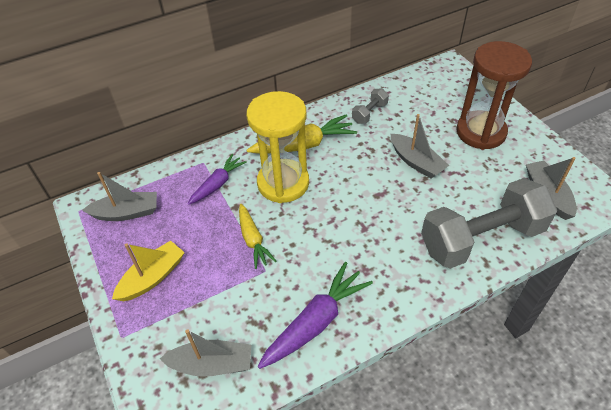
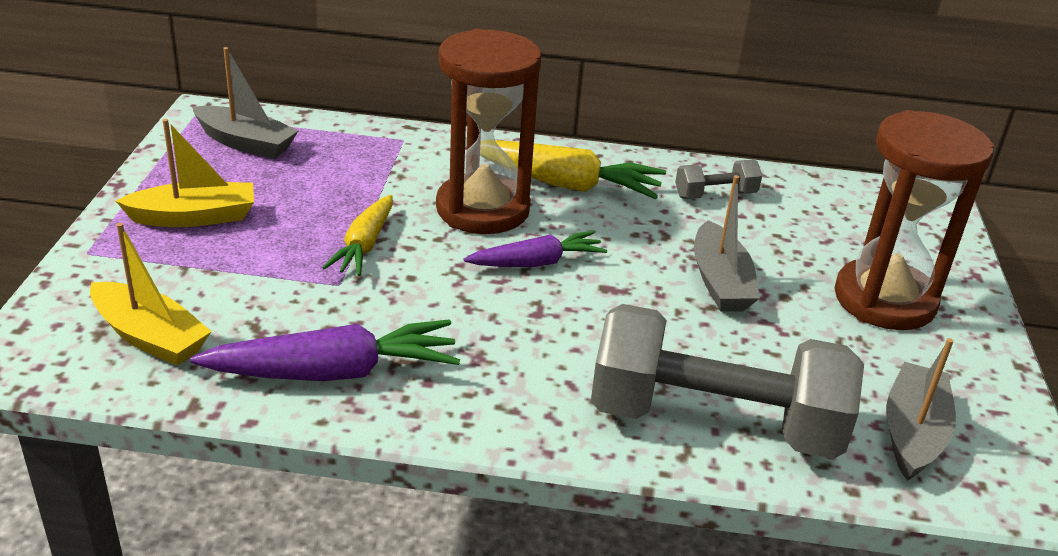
camera: 30 degrees right, 15 degrees down
(212, 364) = (150, 337): grey boat -> yellow boat
(218, 184) = (393, 169): purple carrot -> purple carrot (537, 263)
(283, 183) = (482, 209): yellow hourglass -> brown hourglass

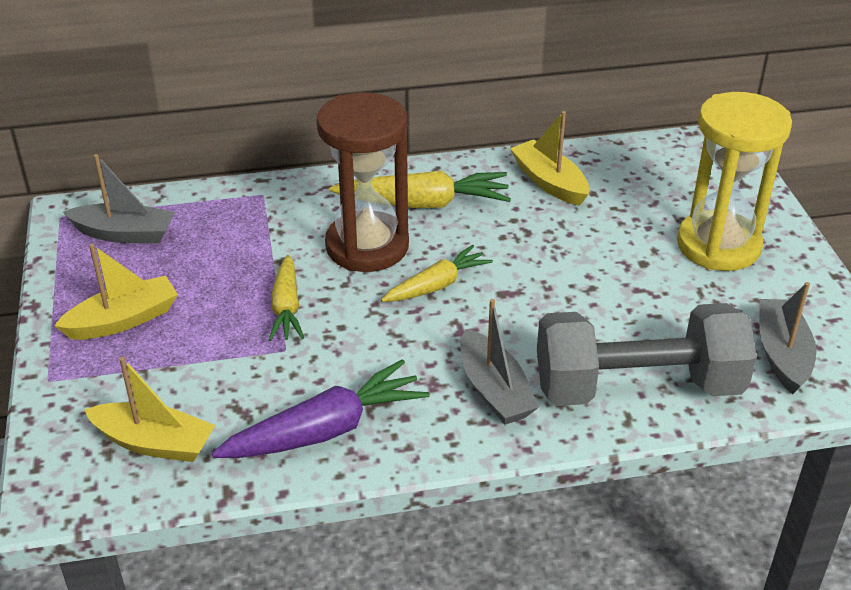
camera: 15 degrees left, 5 degrees up
(537, 263) = (437, 285): purple carrot -> yellow carrot
(715, 195) = (549, 182): grey dumbbell -> yellow boat
(720, 282) = (589, 263): grey boat -> grey boat (494, 390)
(884, 300) = (718, 245): brown hourglass -> yellow hourglass

